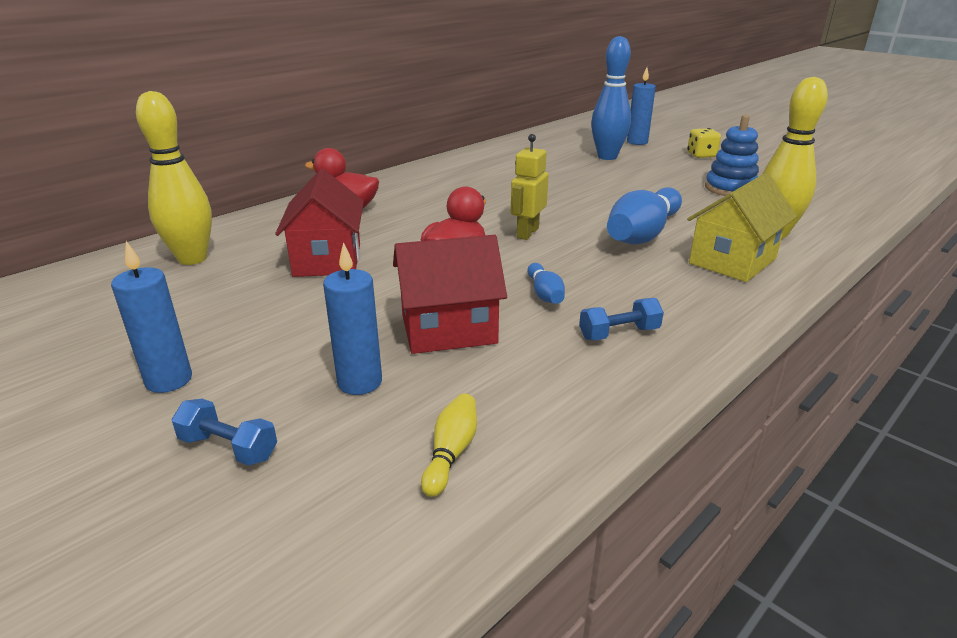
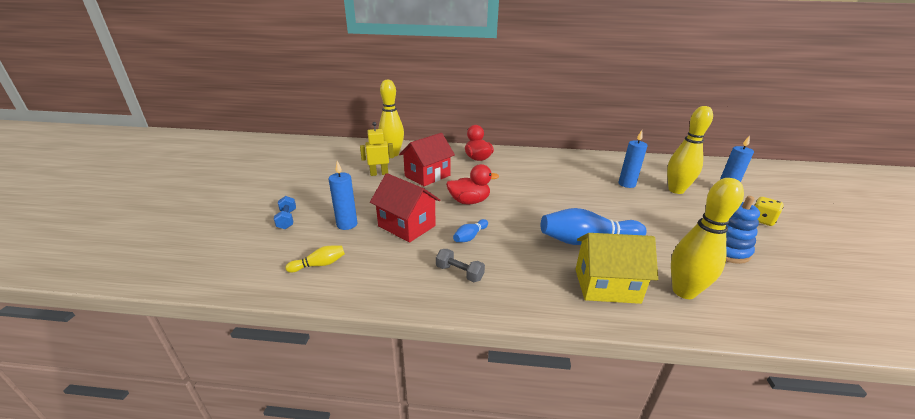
camera: 50 degrees right, 0 degrees up
(169, 380) = (314, 191): blue candle -> blue candle (626, 184)
(527, 233) = (526, 207): yellow robot -> yellow robot (379, 173)
(607, 157) = (676, 190): blue bowling pin -> yellow bowling pin
(619, 333) = (459, 273): blue dumbbell -> grey dumbbell

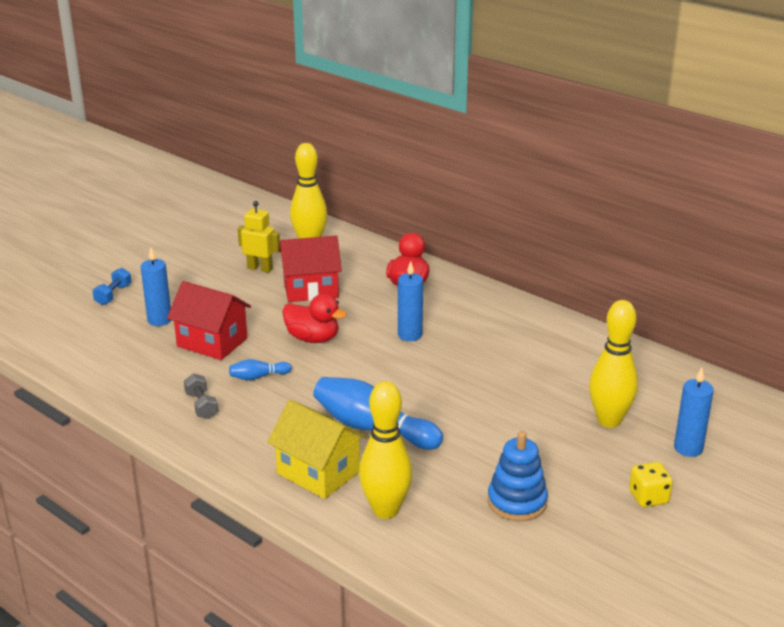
camera: 35 degrees right, 0 degrees up
(319, 265) = (96, 351): yellow bowling pin -> none
(406, 226) = (212, 342): red house -> red house turned 45 degrees counterclockwise
(626, 184) = (553, 388): blue candle -> blue candle (410, 335)

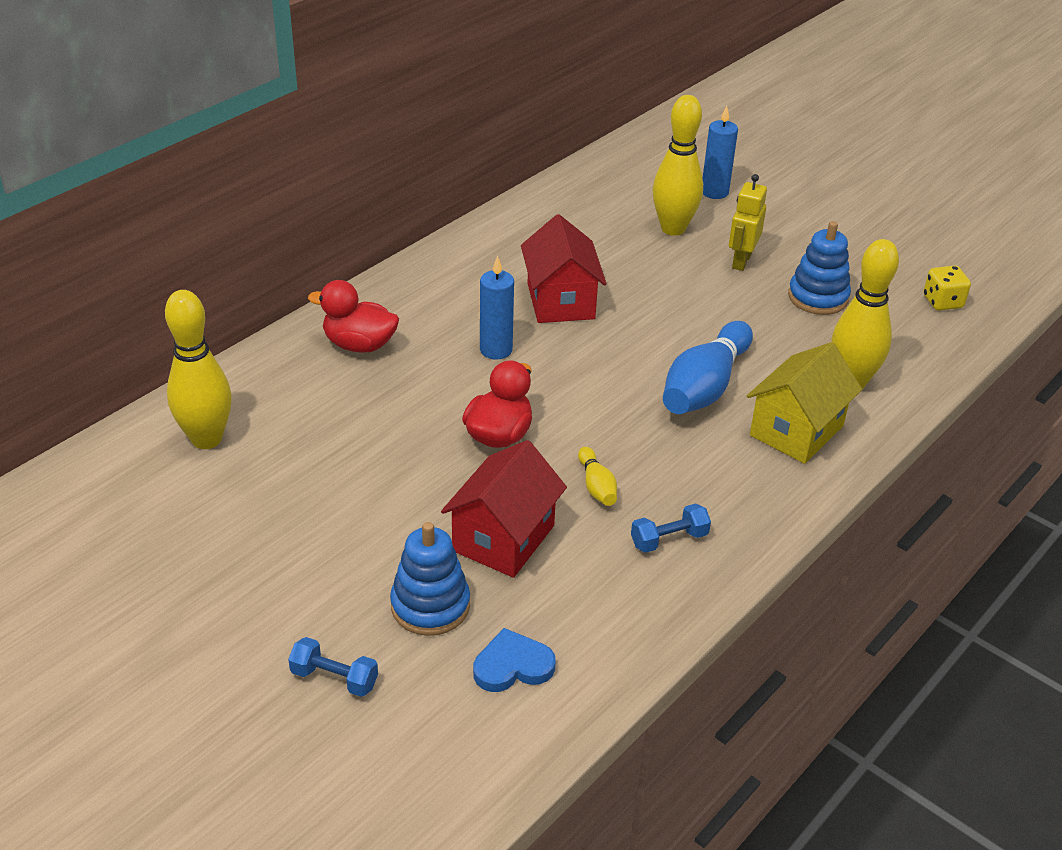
camera: 90 degrees left, 10 degrees up
(106, 347) = (512, 666): none -> blue heart
(159, 320) = (430, 606): blue candle -> blue stacking toy
(201, 405) = (669, 539): grey dumbbell -> blue dumbbell
(258, 377) = (596, 486): blue bowling pin -> yellow bowling pin
(260, 268) = (277, 494): yellow robot -> yellow robot (741, 261)
(311, 289) = (358, 437): red house -> red house (560, 301)
(648, 497) = (794, 223): yellow dice -> yellow dice (942, 302)

